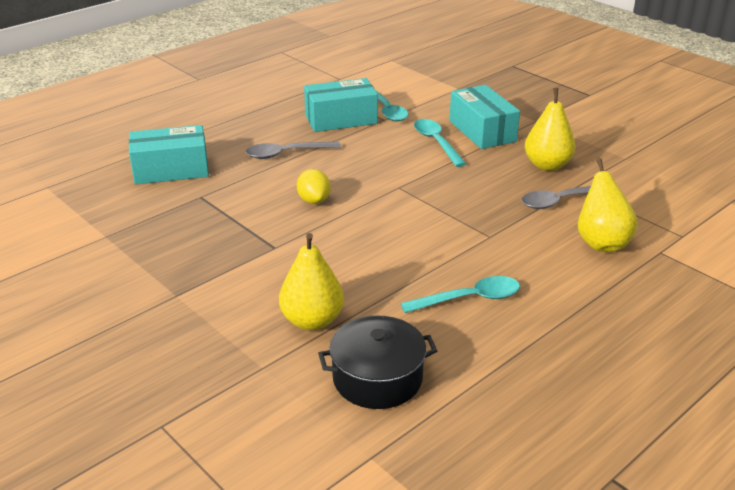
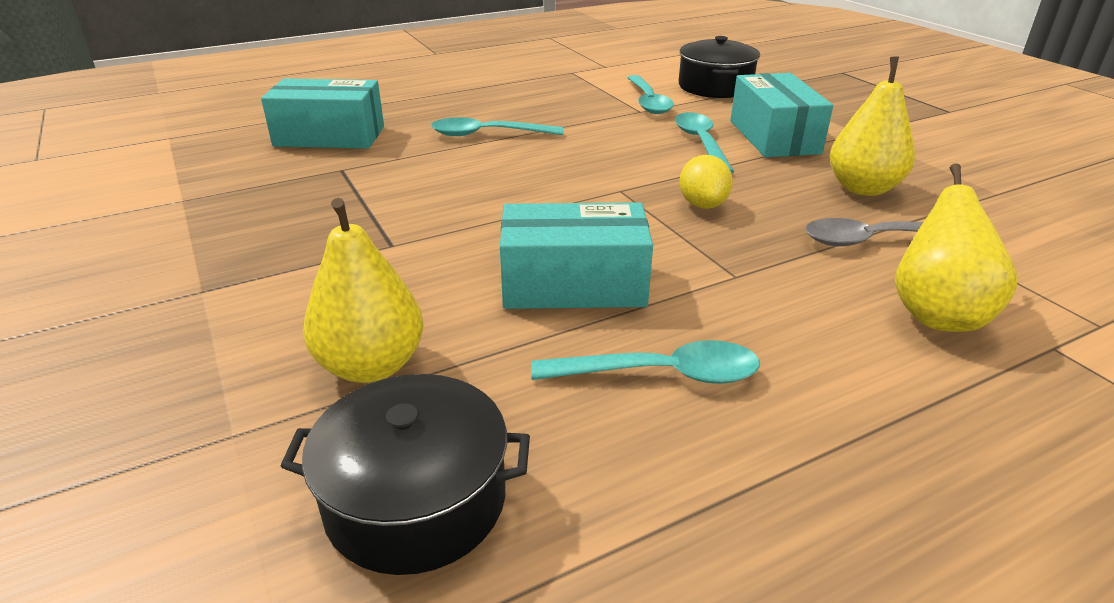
camera: 15 degrees right, 0 degrees up
(286, 154) = (488, 134): grey spoon -> turquoise spoon
(314, 200) = (488, 192): yellow lemon -> yellow lemon (702, 204)
(341, 119) = (582, 106): turquoise box -> turquoise box (573, 284)
(428, 90) = (715, 87): none -> black pot

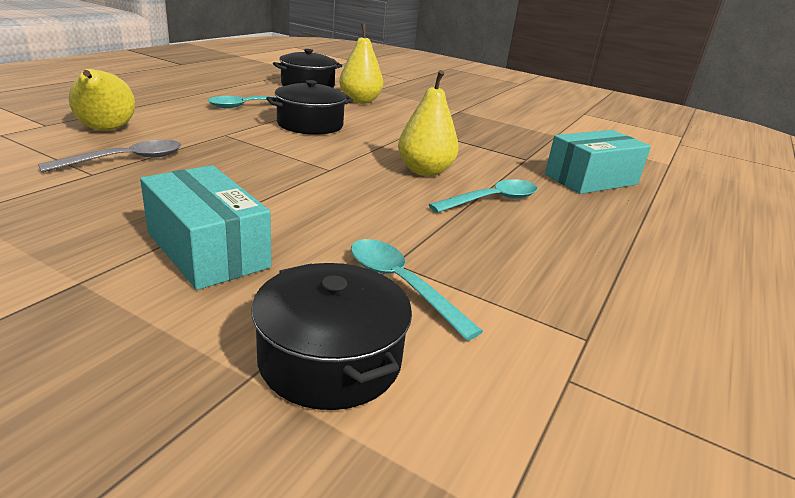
camera: 145 degrees right, 5 degrees down
(573, 284) = (310, 124): turquoise box -> black pot
(701, 143) = (290, 224): turquoise spoon -> none
(702, 204) = (261, 167): yellow lemon -> none
(863, 188) = (115, 198): yellow pear -> yellow pear (424, 171)

